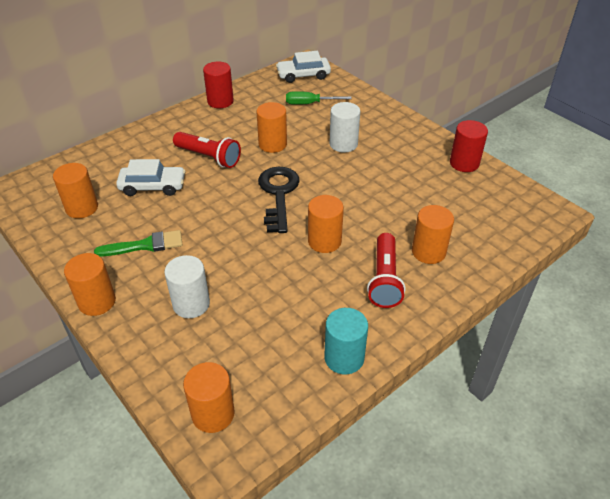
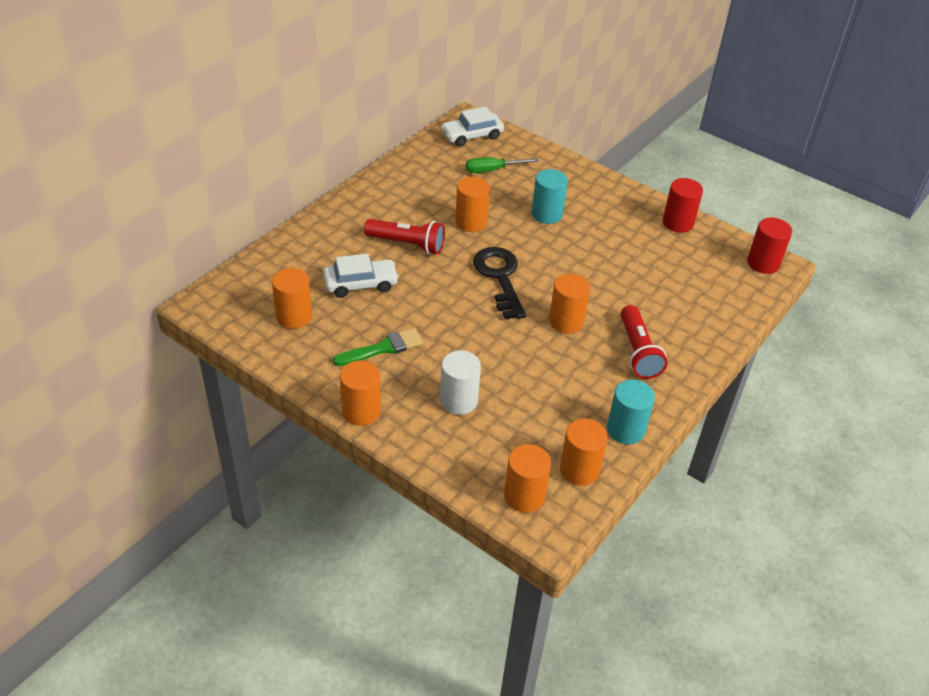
camera: 15 degrees left, 0 degrees up
(220, 101) = (390, 176): red cylinder -> red cylinder (763, 263)
(343, 144) = (547, 214): white cylinder -> turquoise cylinder
(428, 252) = (671, 319): orange cylinder -> orange cylinder (579, 470)

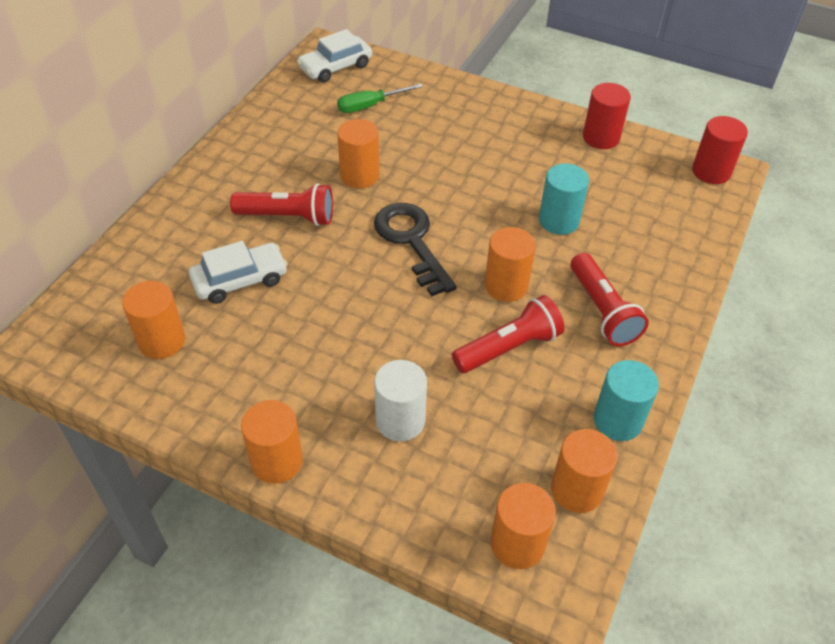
camera: 10 degrees left, 5 degrees up
(383, 348) = (287, 364): green brush -> none
(547, 214) = (447, 151): turquoise cylinder -> turquoise cylinder (559, 221)
(556, 365) = (509, 347): none -> red flashlight

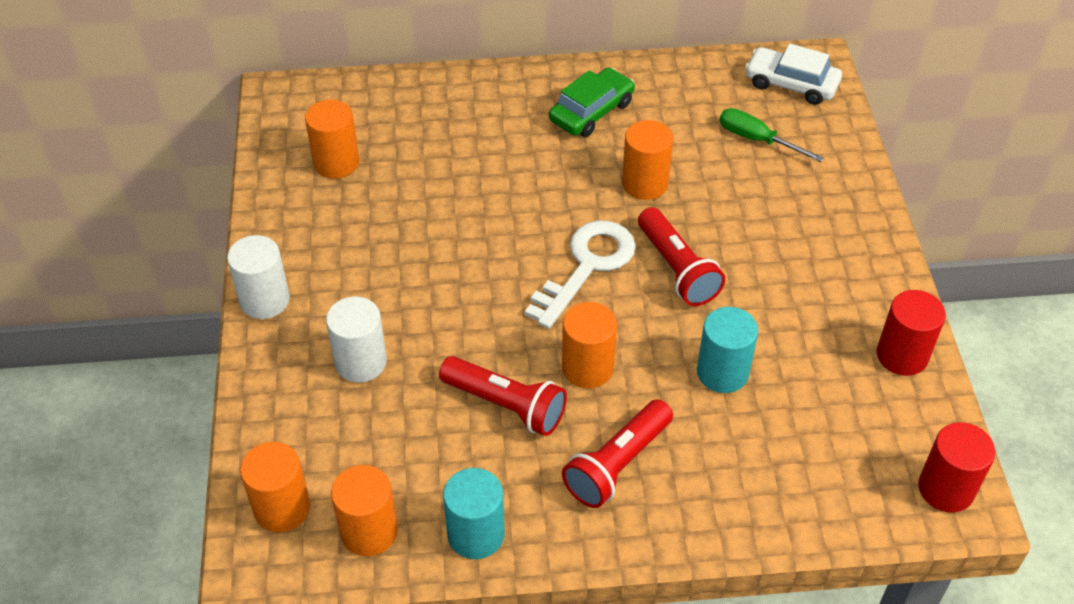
camera: 60 degrees right, 0 degrees up
(240, 280) = (439, 173): white car -> none
(262, 168) = (591, 111): none -> green car
(277, 461) = (264, 300): orange cylinder -> white cylinder
(288, 217) = (543, 163): red flashlight -> red flashlight (677, 269)
(411, 242) = (586, 266): black key -> white key

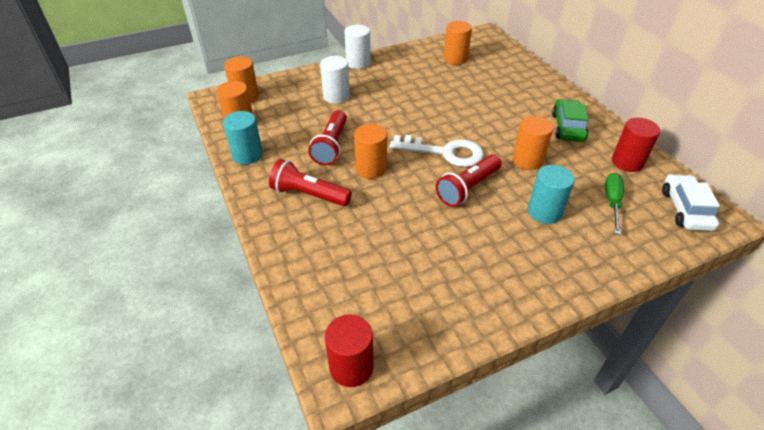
camera: 70 degrees right, 5 degrees down
(591, 111) = (568, 127): green car -> green car turned 105 degrees counterclockwise
(722, 372) = (397, 225): turquoise cylinder -> turquoise cylinder (544, 212)
(902, 355) = (464, 319): red cylinder -> red cylinder (627, 162)

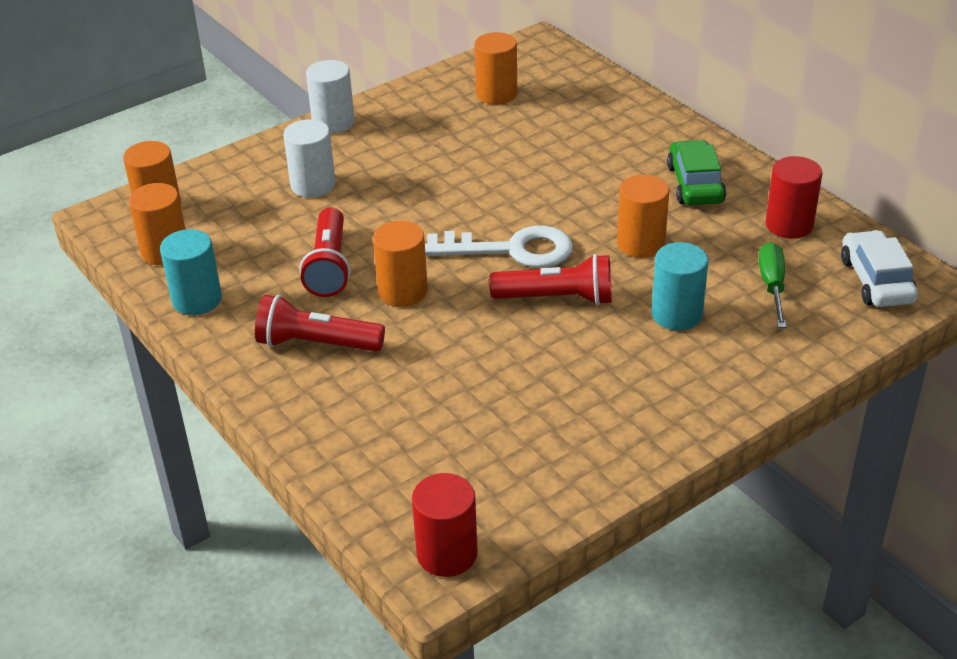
camera: 10 degrees left, 5 degrees down
(467, 188) = (557, 298): red flashlight -> red flashlight turned 120 degrees counterclockwise

